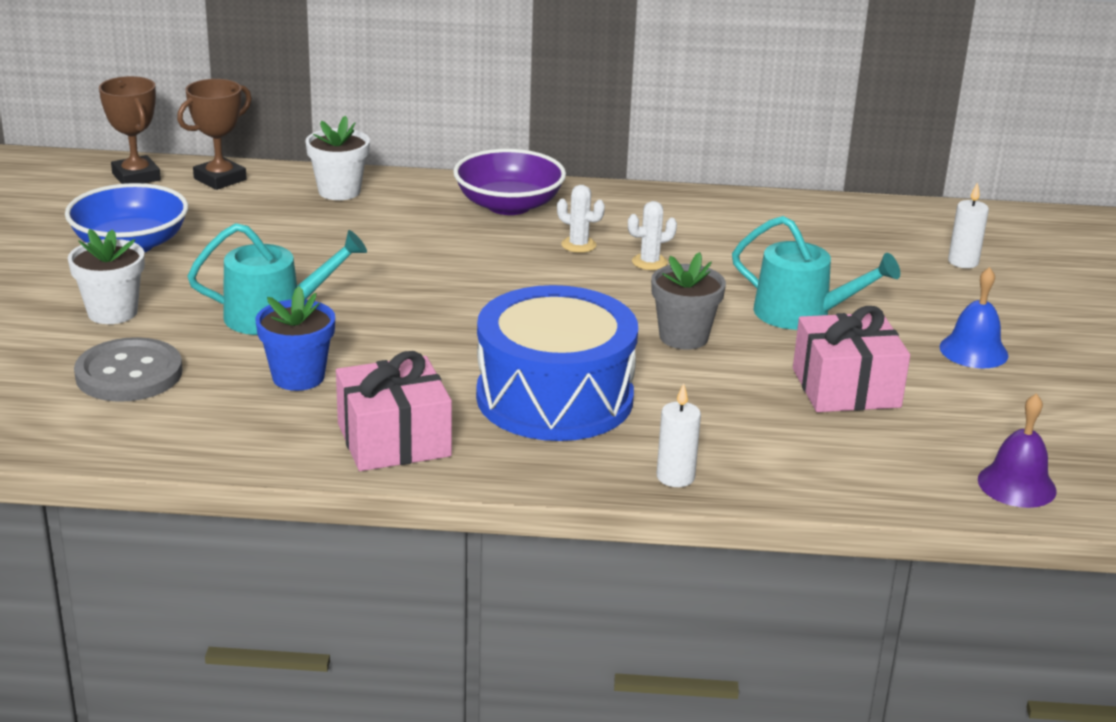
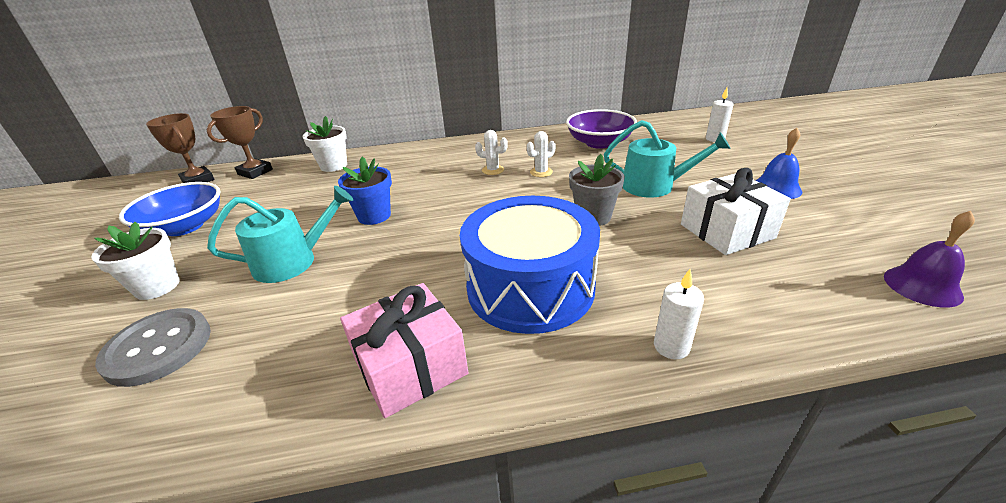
camera: 10 degrees left, 5 degrees up
(298, 377) = (315, 315): blue flower pot -> blue flower pot (374, 216)
(509, 205) = (441, 155): purple bowl -> purple bowl (599, 143)
(846, 388) = (727, 231): pink gift -> white gift

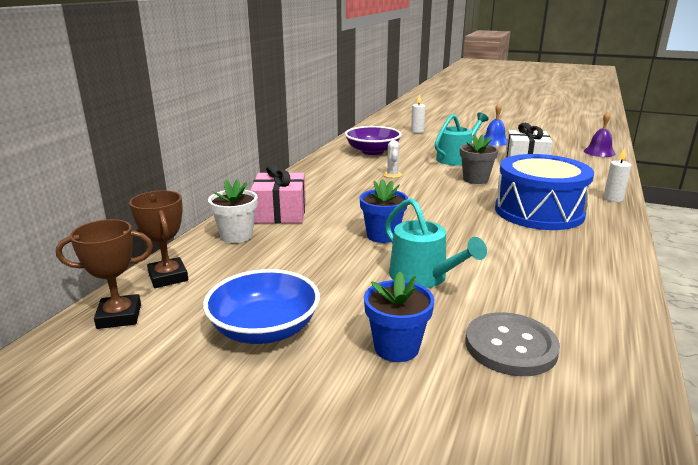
camera: 60 degrees left, 10 degrees down
(157, 286) = (396, 347): white flower pot -> blue flower pot
(293, 261) = (423, 277): turquoise watering can -> turquoise watering can turned 135 degrees clockwise
(410, 367) = (594, 256): pink gift -> pink gift (280, 213)
(493, 170) = (364, 185): white cactus -> none

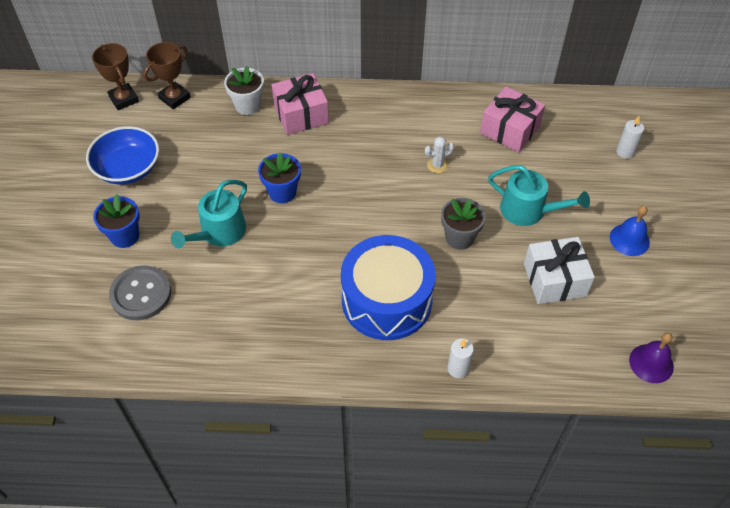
camera: 70 degrees right, 30 degrees up
(372, 151) = (510, 130): purple bowl -> pink gift

